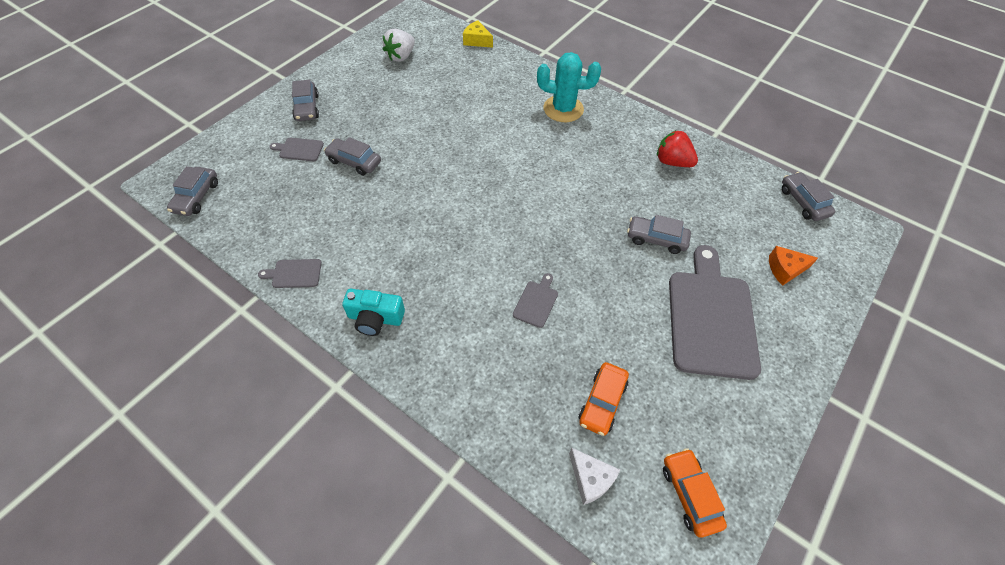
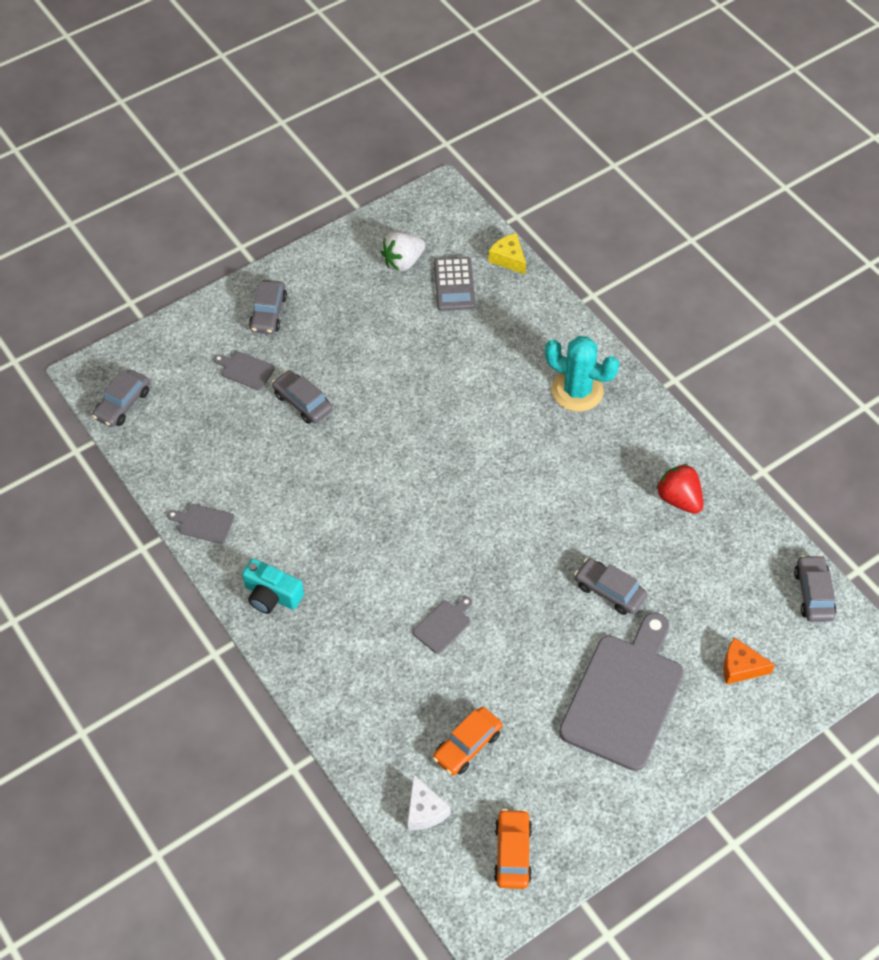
camera: 20 degrees right, 0 degrees up
(444, 62) = (454, 284): none -> grey calculator

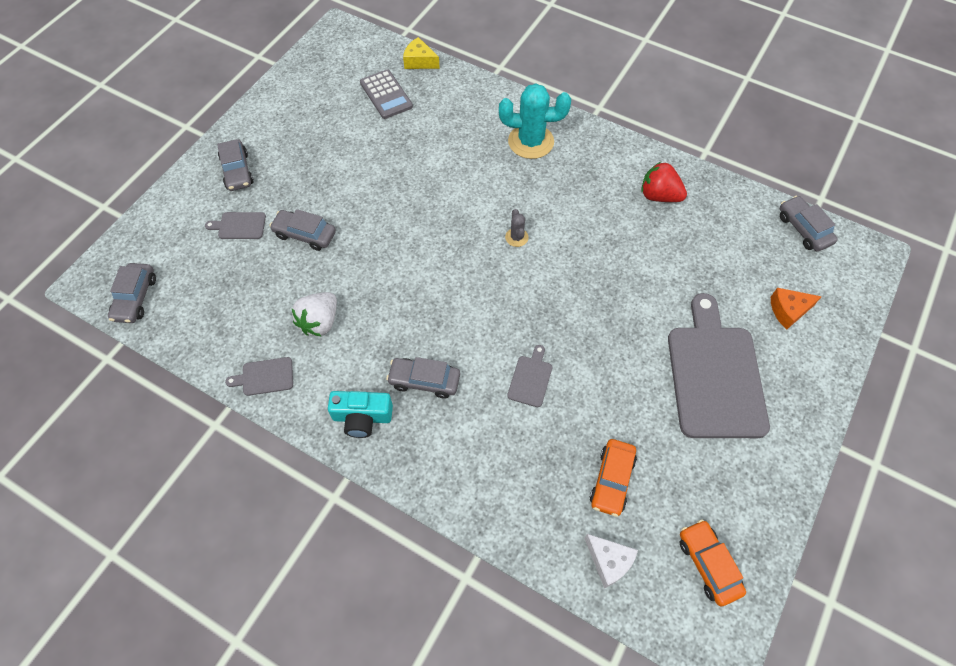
camera: 25 degrees left, 5 degrees up
(403, 262) = (334, 92): white strawberry -> white strawberry (320, 322)
(506, 485) = (516, 237): none -> grey cactus
(609, 591) = (650, 291): grey car -> grey car (424, 381)

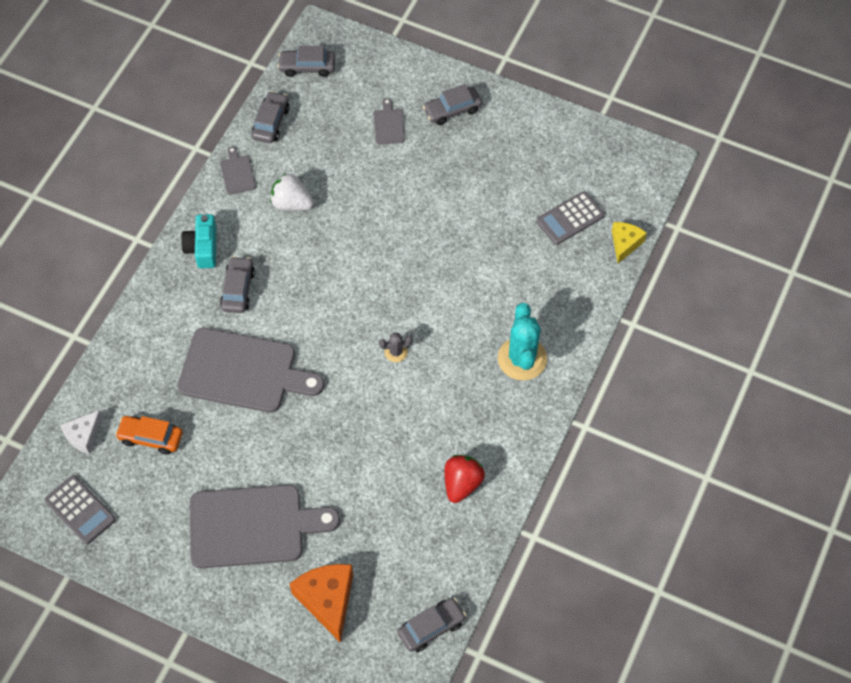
camera: 85 degrees right, 0 degrees up
(305, 234) = (383, 177): grey car -> grey car (271, 122)
(530, 379) = (243, 371): grey cutting board -> grey cutting board, size x2.40
(708, 564) = (80, 510): orange car -> grey calculator
(788, 311) = (327, 600): orange cheese -> orange cheese, size x1.64

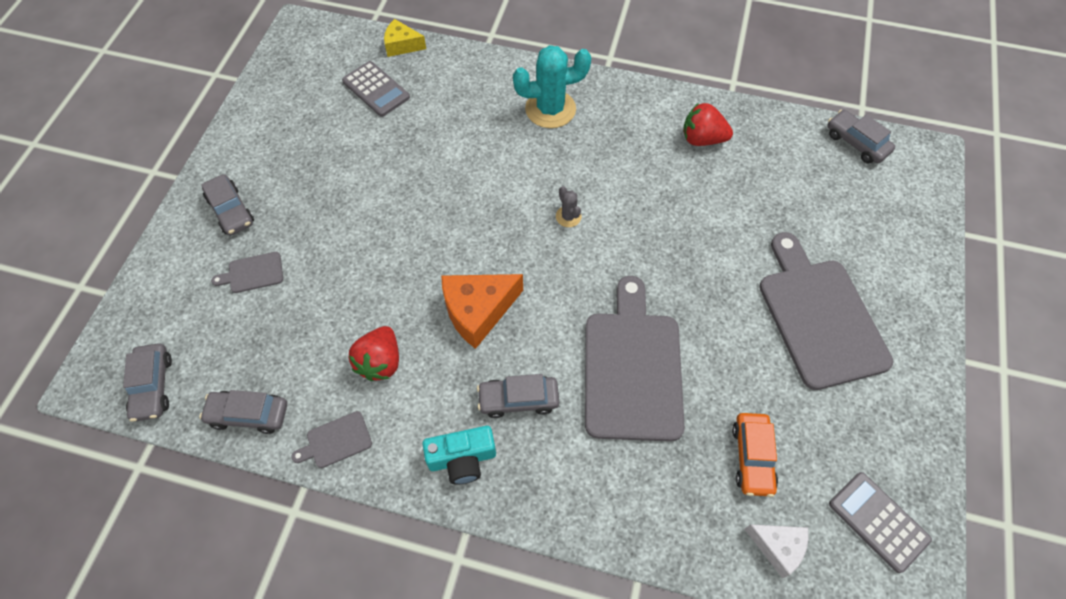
camera: 100 degrees left, 0 degrees up
(80, 510) = (878, 521): grey calculator -> grey calculator turned 75 degrees counterclockwise
(291, 203) = (380, 362): white strawberry -> red strawberry
(327, 600) = (869, 231): orange cheese -> orange cheese (478, 311)

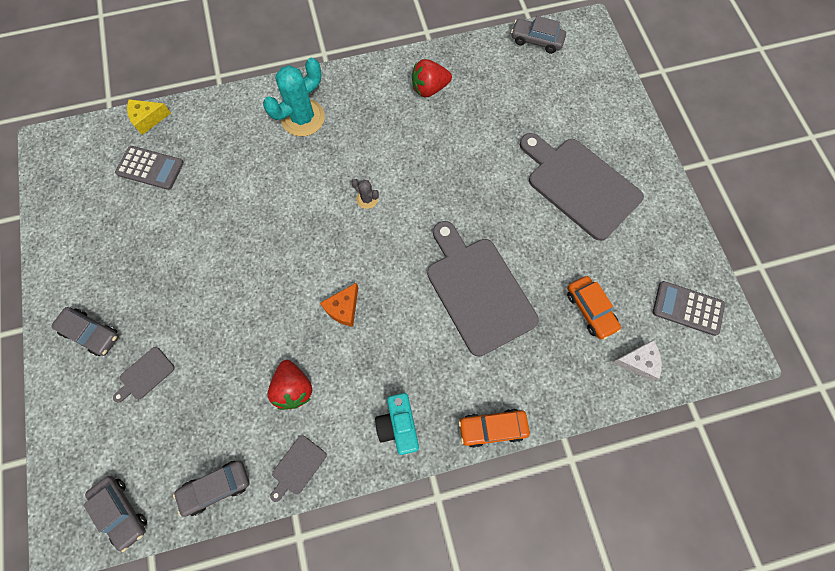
camera: 30 degrees left, 10 degrees up
(462, 459) = (398, 425): turquoise camera -> turquoise camera turned 120 degrees clockwise
(478, 311) = (343, 308): orange cheese -> orange cheese, size x0.61
(518, 400) = (412, 358): grey car -> none
(561, 521) = (492, 428): none -> orange car

